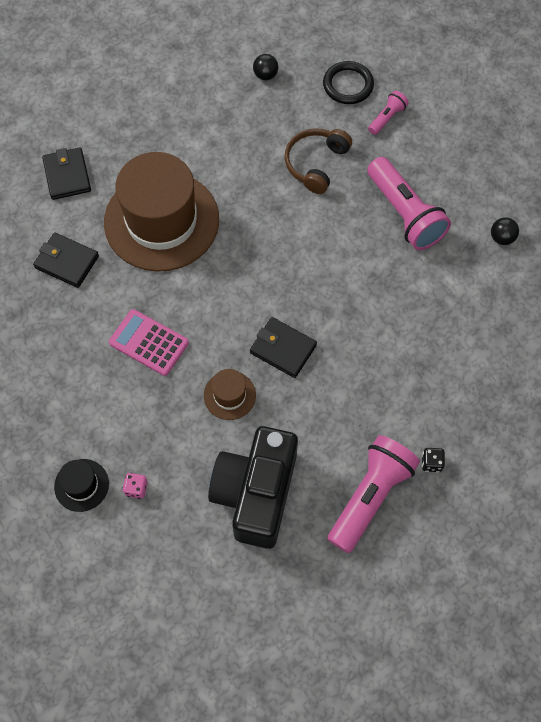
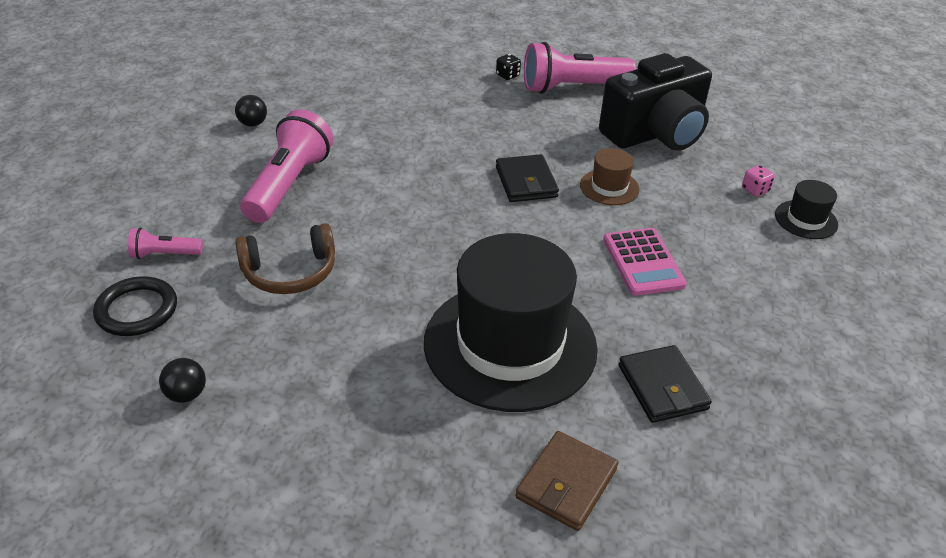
camera: 135 degrees left, 25 degrees down
(67, 175) = (566, 483): black wallet -> brown wallet
(161, 221) = (510, 345): brown hat -> black hat

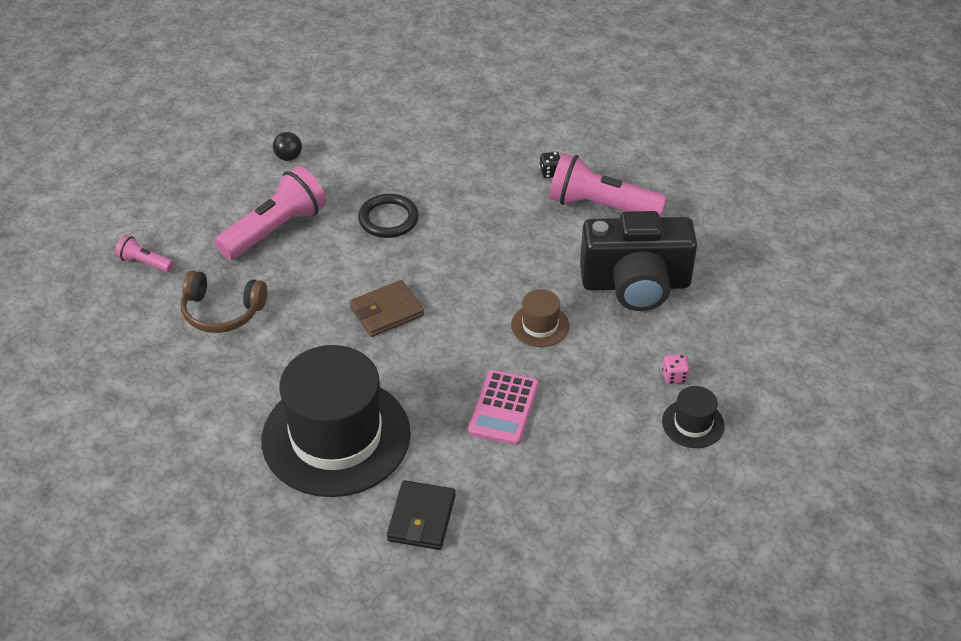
camera: 30 degrees right, 5 degrees up
(137, 310) = (99, 304): black ring -> black ring (388, 219)
(186, 394) = (90, 384): black ball -> none
(526, 182) = (471, 294): black wallet -> none
(566, 483) = (289, 557): brown wallet -> brown wallet (386, 312)

